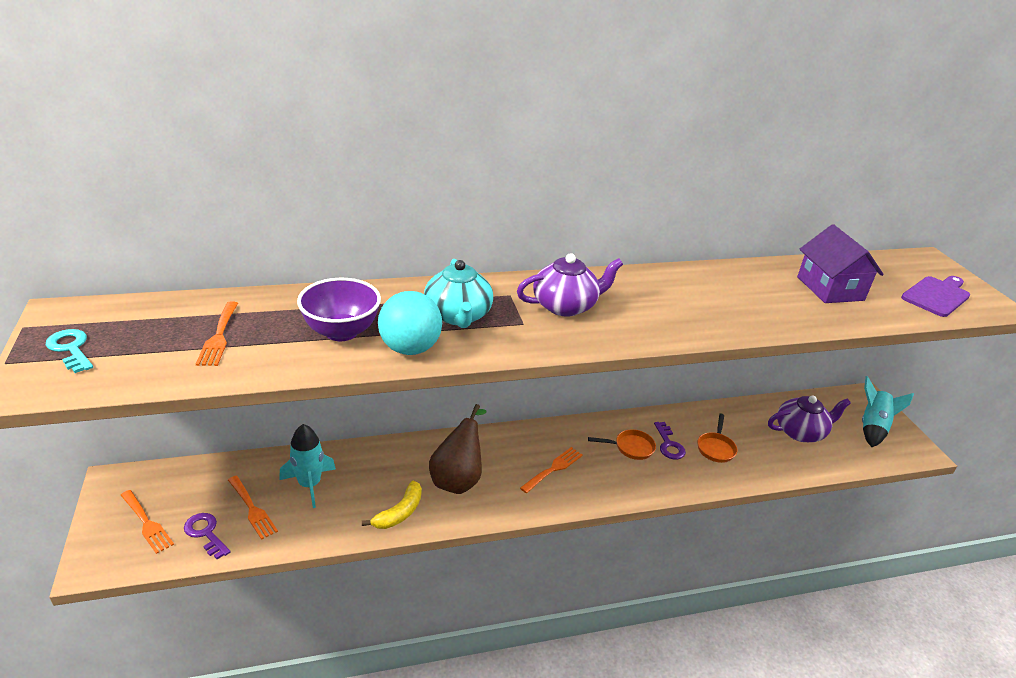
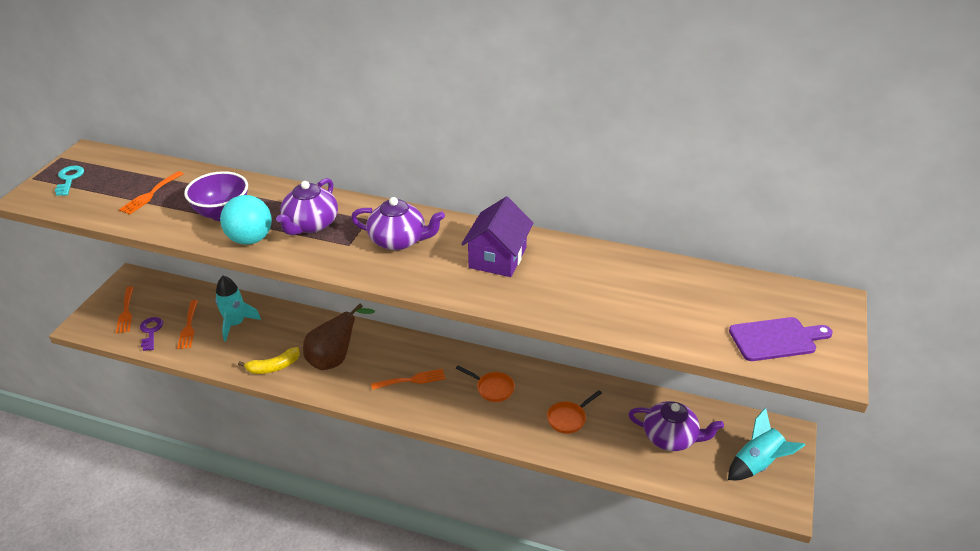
camera: 35 degrees right, 5 degrees up
(458, 316) = (310, 225): turquoise teapot -> purple teapot
(669, 444) = (528, 399): purple key -> none
(830, 288) = (664, 297): purple house -> purple house (497, 257)

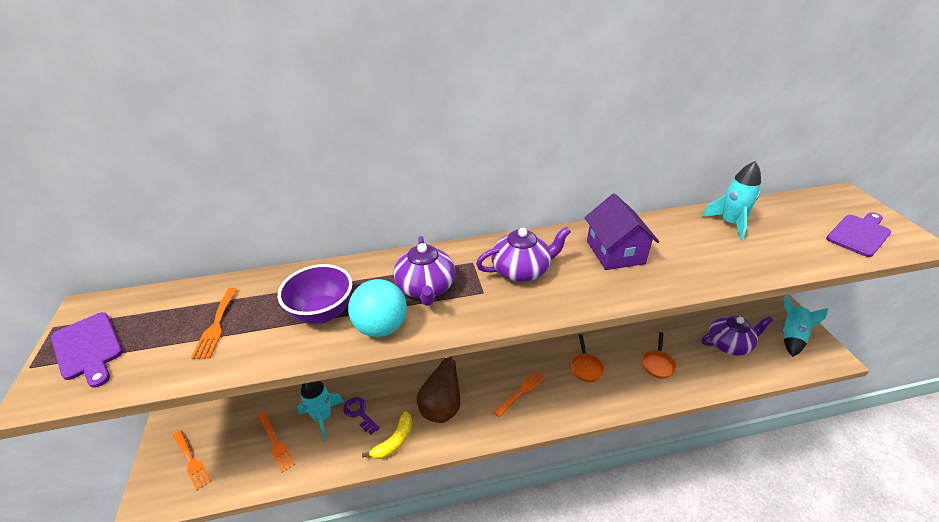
camera: 30 degrees left, 0 degrees up
(69, 179) = (88, 348): turquoise key -> purple cutting board
(151, 332) = (237, 469): purple key -> purple key (359, 413)
(492, 388) = (585, 367): orange pan -> orange pan turned 90 degrees clockwise
(648, 277) = (730, 223): none -> turquoise rocket

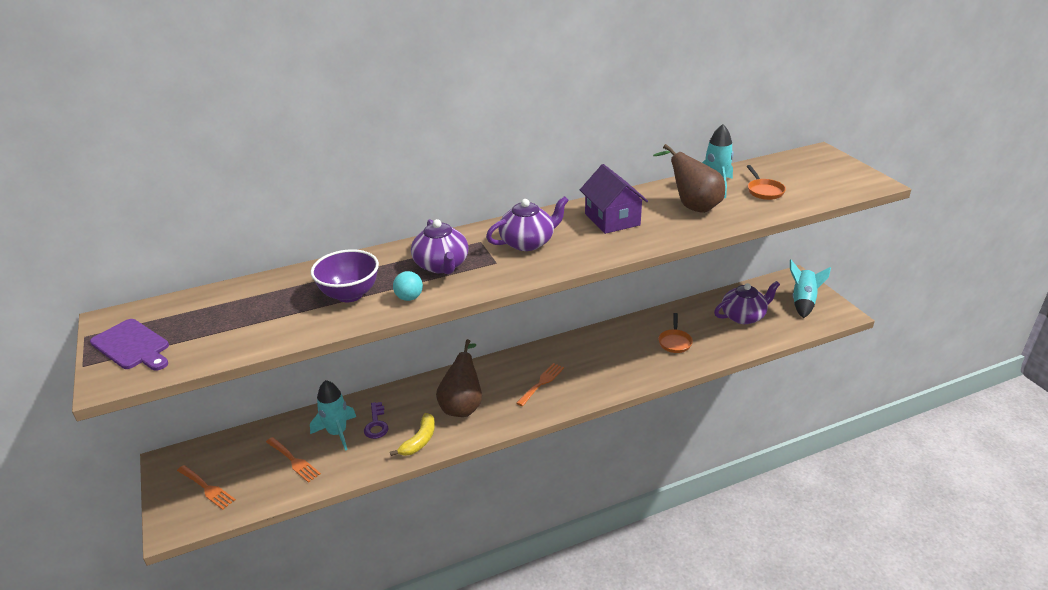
camera: 10 degrees left, 5 degrees down
(216, 326) = (250, 316): orange fork -> none
(359, 413) = (376, 424): purple key -> purple key turned 135 degrees counterclockwise
(381, 327) = (409, 298): turquoise ball -> turquoise ball, size x0.57
(585, 367) = (603, 354): orange pan -> orange pan (764, 191)
(704, 246) = (692, 206): none -> brown pear
(859, 234) = (827, 182): purple cutting board -> none

